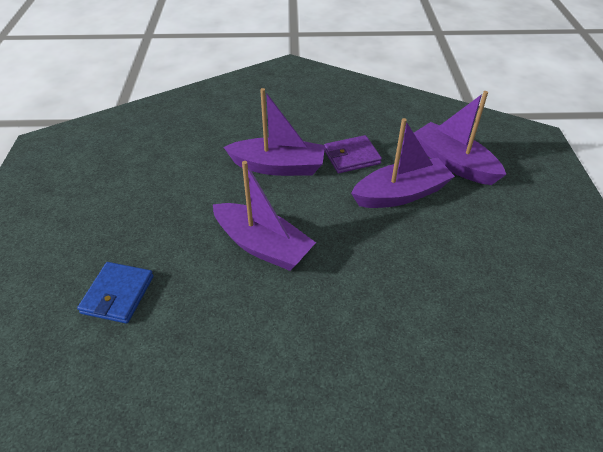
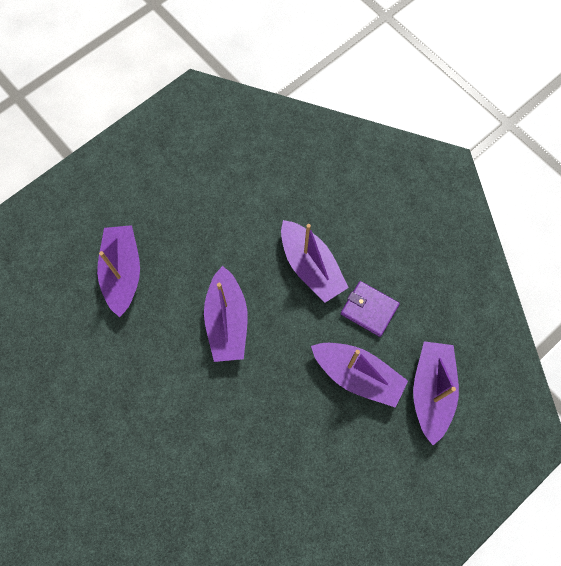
camera: 50 degrees right, 25 degrees up
(118, 294) = (123, 273): blue wallet -> purple boat

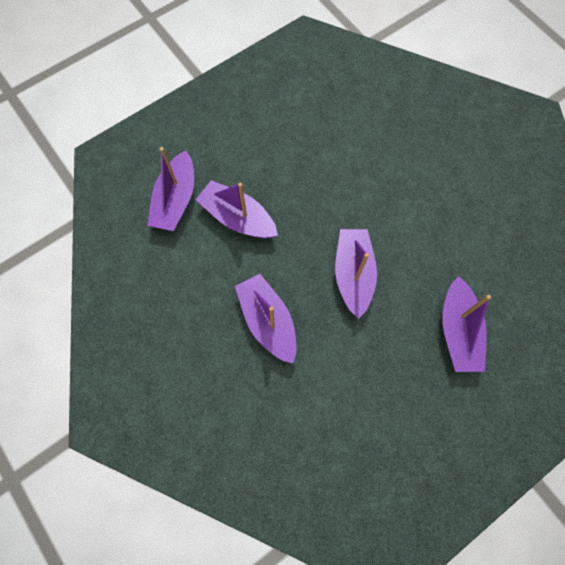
camera: 175 degrees left, 0 degrees up
(369, 309) = (217, 274): purple wallet -> none

